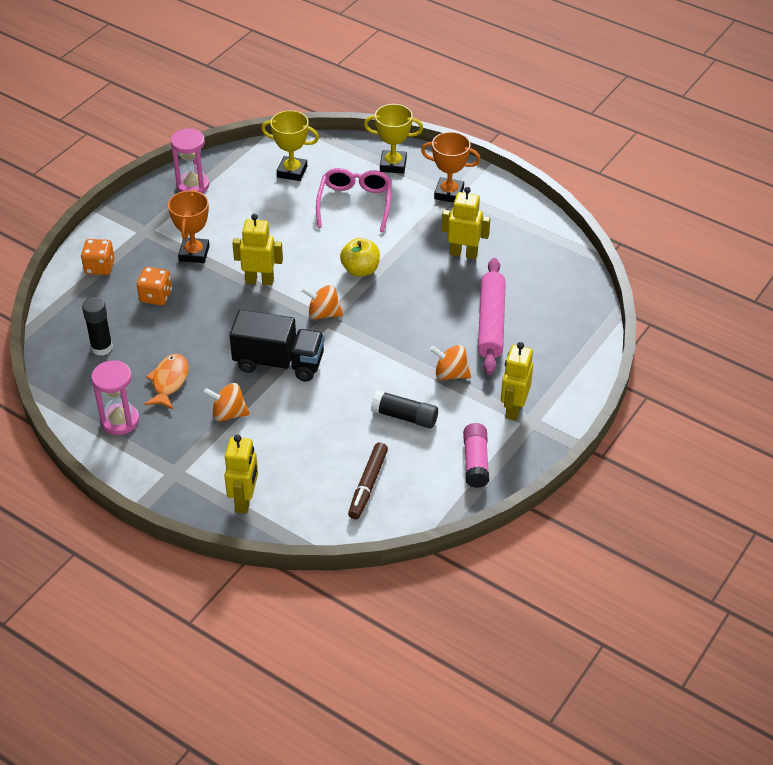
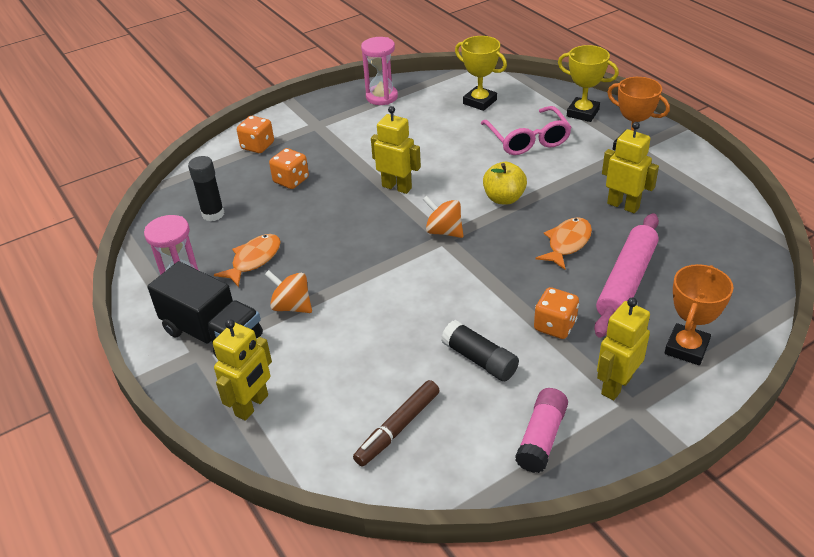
camera: 25 degrees right, 5 degrees down
(194, 253) = (349, 151): orange trophy -> orange trophy (686, 348)
(279, 362) = (372, 268): black truck -> black truck (213, 334)
(355, 204) = (527, 139): pink glasses -> pink glasses turned 135 degrees clockwise
(431, 300) = (567, 243): none -> orange fish
(450, 374) = (555, 326): orange spinning top -> orange dice

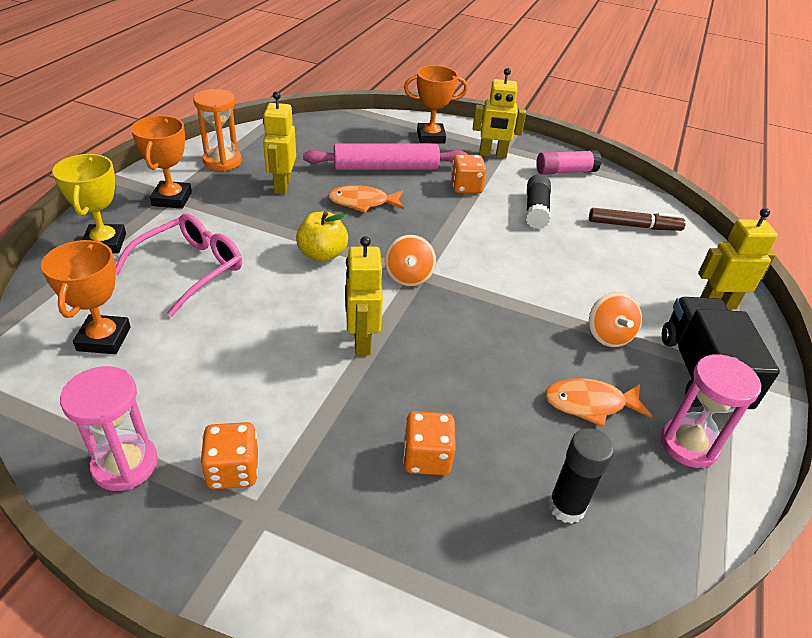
camera: 130 degrees left, 0 degrees up
(257, 146) = (373, 567): orange dice -> orange dice (233, 470)
(480, 102) = (104, 339): yellow trophy -> orange trophy
(686, 183) = (222, 161): none -> orange hourglass

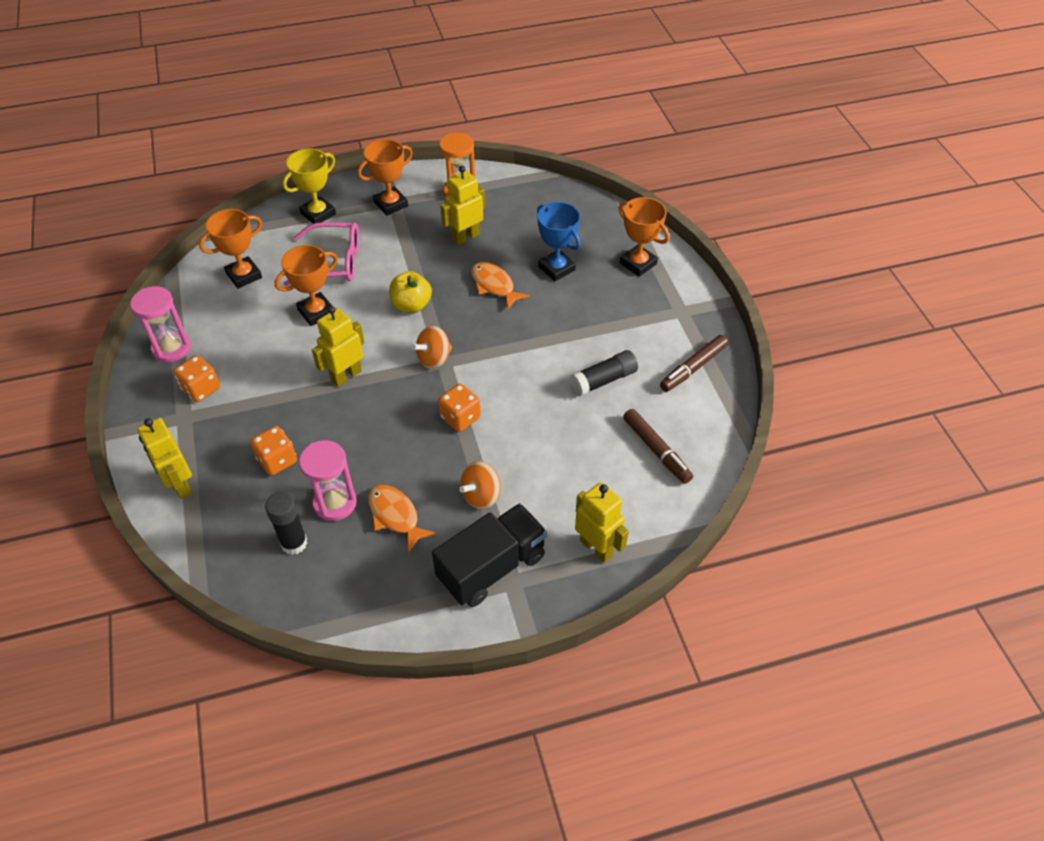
camera: 55 degrees right, 10 degrees up
(243, 315) = (316, 312): none -> orange trophy
(386, 168) = (556, 268): pink rolling pin -> blue trophy
(466, 187) = (586, 324): orange dice -> orange dice (460, 417)
(492, 155) = (659, 312): yellow robot -> yellow robot (180, 485)
(565, 171) = (693, 368): pink glue stick -> brown marker
(688, 445) = (404, 586): pink hourglass -> pink hourglass (335, 503)

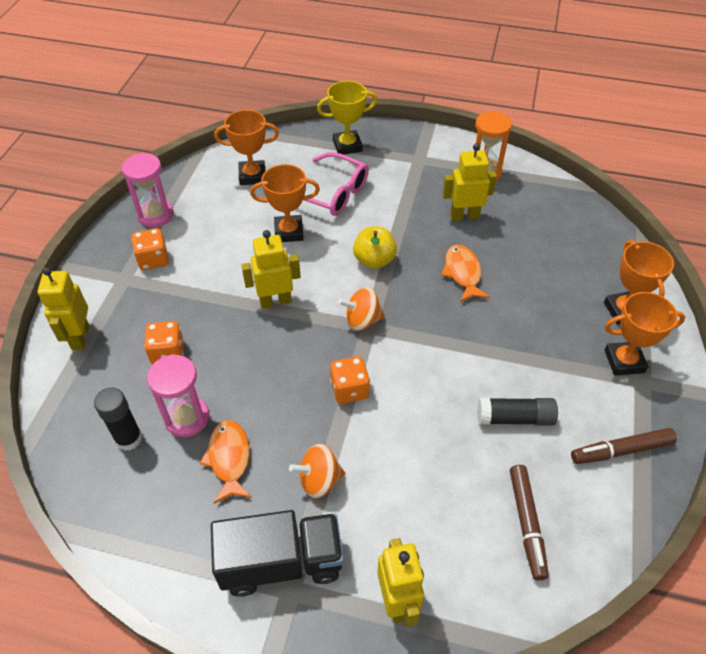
camera: 30 degrees right, 0 degrees up
(391, 204) = (415, 160): orange trophy -> orange trophy (624, 361)
(556, 268) = (534, 281): blue trophy -> none

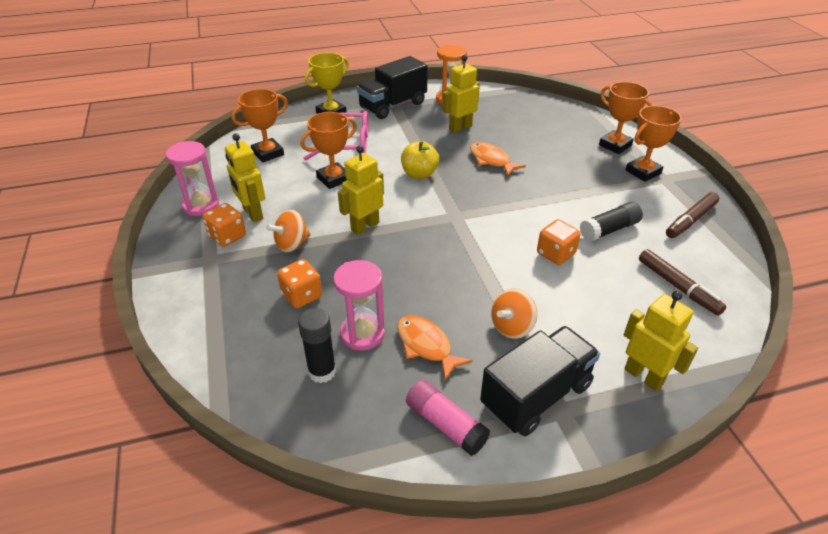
camera: 30 degrees left, 10 degrees down
(80, 337) = (204, 317): yellow robot -> yellow robot (252, 214)
(184, 545) = (445, 424): none -> pink glue stick
(349, 389) = (478, 259): orange dice -> orange dice (555, 254)
(362, 320) = (446, 213): orange spinning top -> orange spinning top (292, 244)
(416, 159) = (393, 106): none -> black truck

